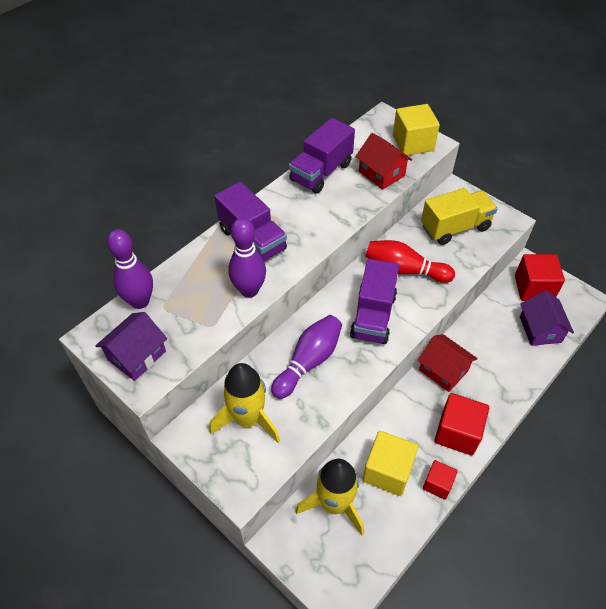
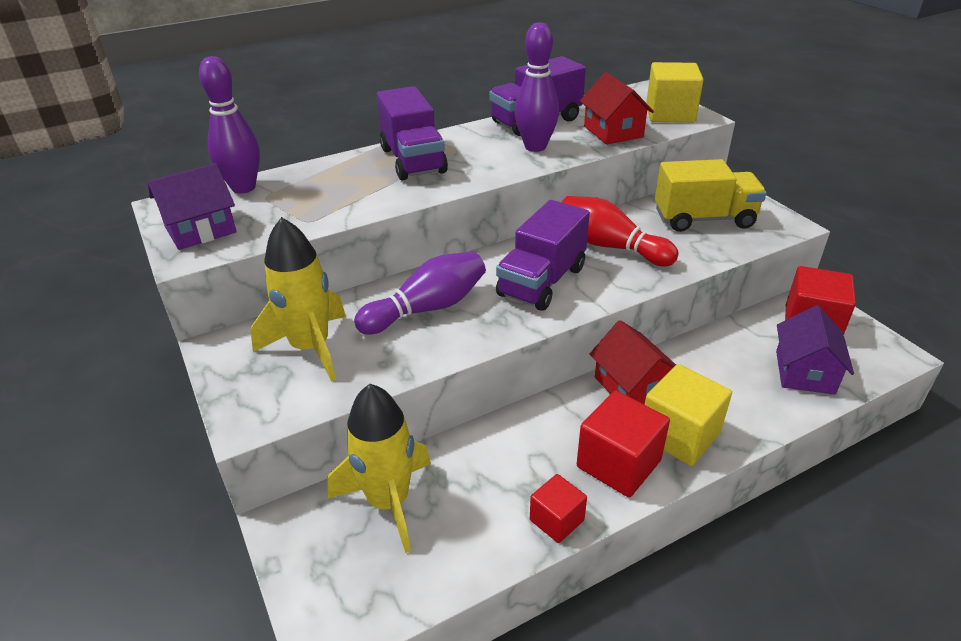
camera: 20 degrees right, 15 degrees down
(249, 290) = (377, 200): purple bowling pin -> purple bowling pin (535, 147)
(387, 471) = (488, 483): yellow cube -> yellow cube (679, 435)

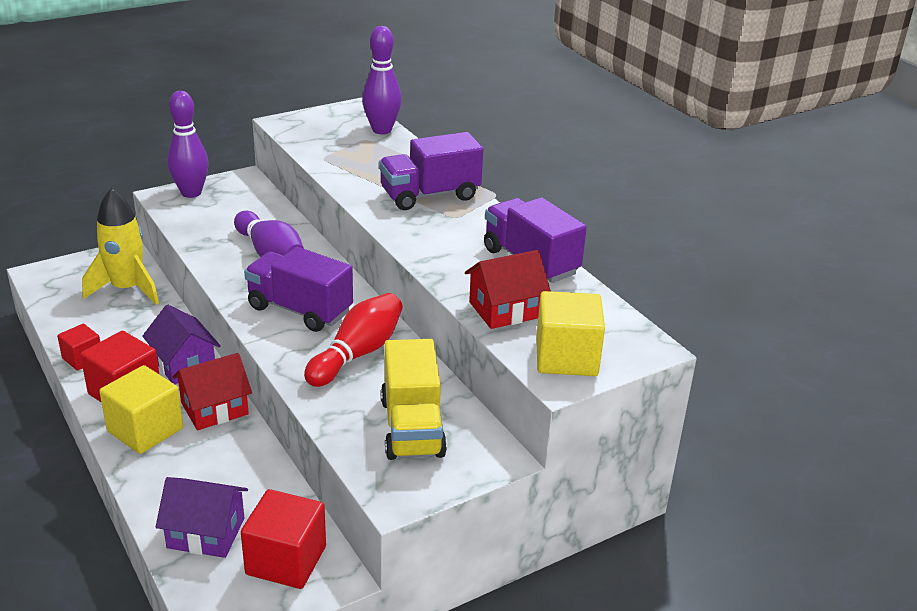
camera: 85 degrees right, 5 degrees down
(200, 230) = (317, 123): purple house -> purple house (184, 364)
(310, 347) = (233, 210): yellow rocket -> none
(535, 147) = (462, 259): purple bowling pin -> purple bowling pin (191, 193)

